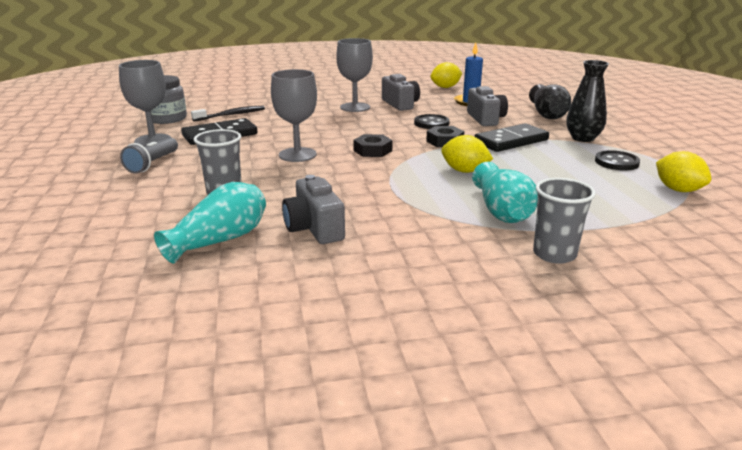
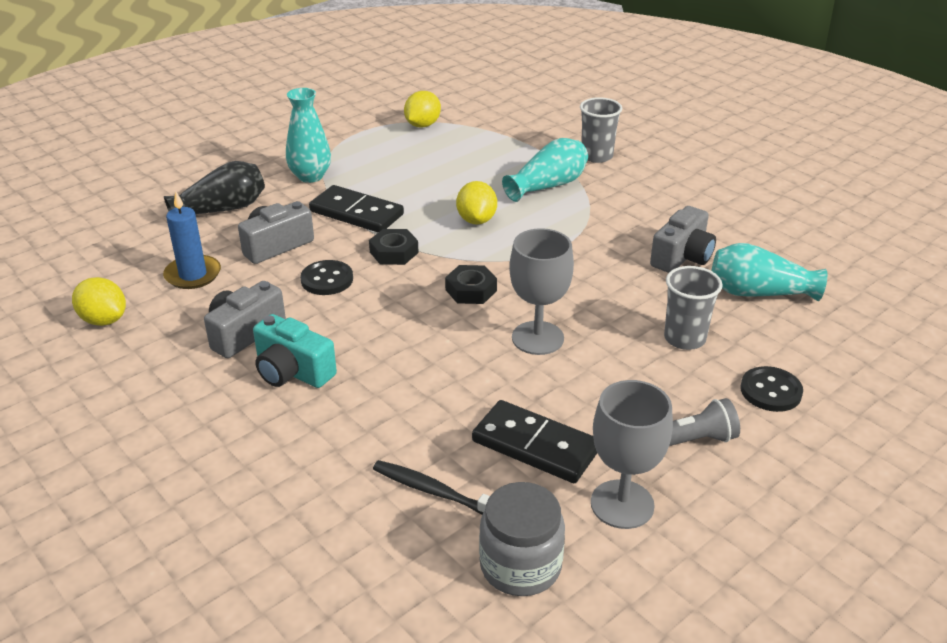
camera: 120 degrees left, 10 degrees up
(355, 107) = (292, 371): grey goblet -> turquoise camera
(582, 138) = (310, 176): black vase -> turquoise vase
(616, 162) = (375, 153): black button -> black button (770, 391)

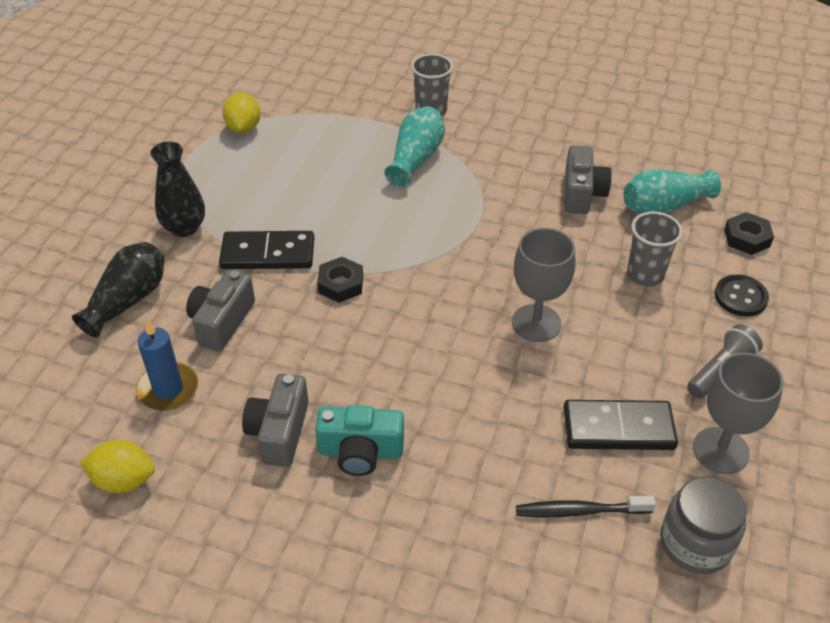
camera: 30 degrees left, 10 degrees up
(310, 176) = (184, 228): turquoise vase -> black vase
(327, 280) = (305, 340): black button -> none
(471, 290) = (442, 297): black nut -> black nut (747, 238)
(476, 220) = (384, 219): yellow lemon -> none

